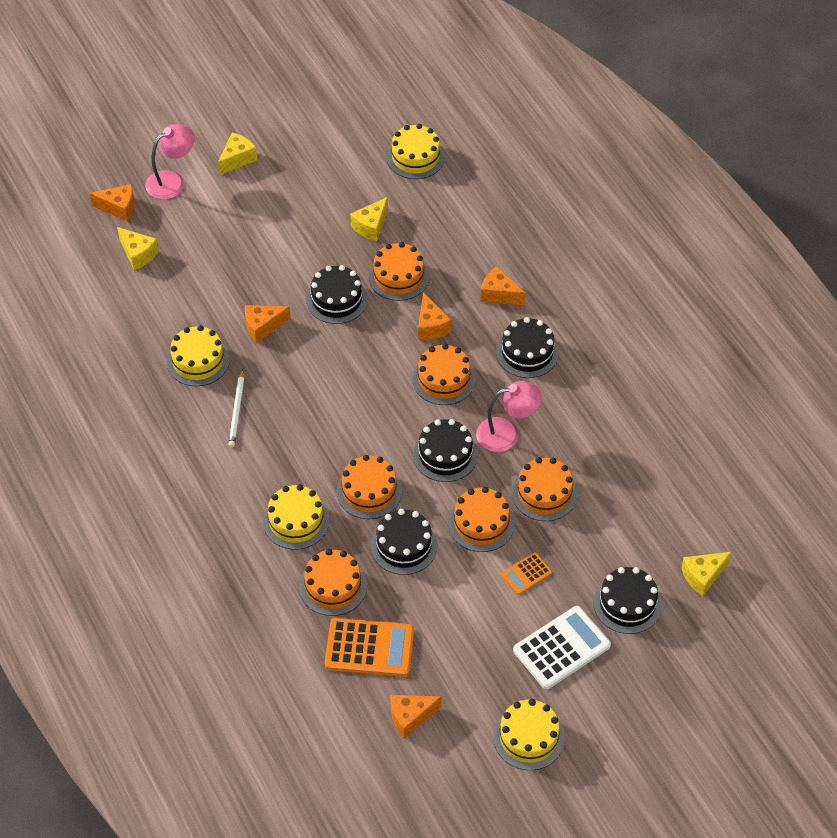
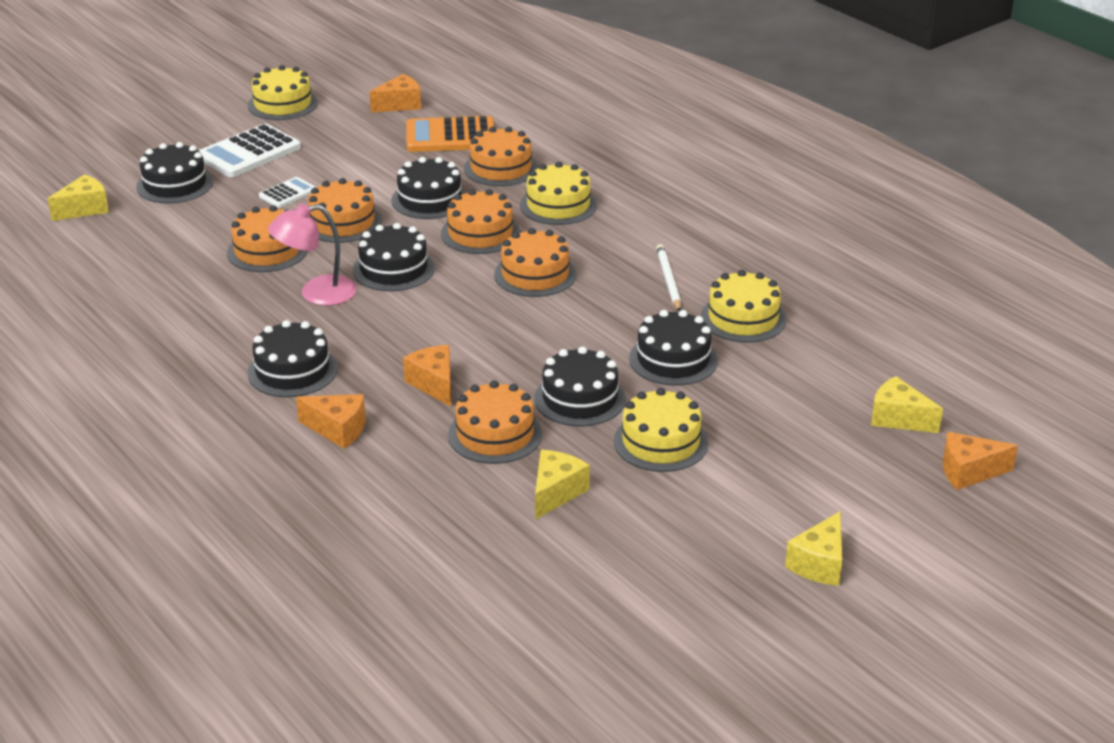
camera: 170 degrees right, 20 degrees down
(172, 181) = (909, 518): pink lamp -> none
(263, 326) = (673, 359): orange cheese -> black cake
(415, 157) = (506, 605): yellow cake -> yellow cake (661, 442)
(443, 379) = (407, 333): orange cake -> orange cake (535, 274)
(526, 574) = (287, 193): orange calculator -> white calculator

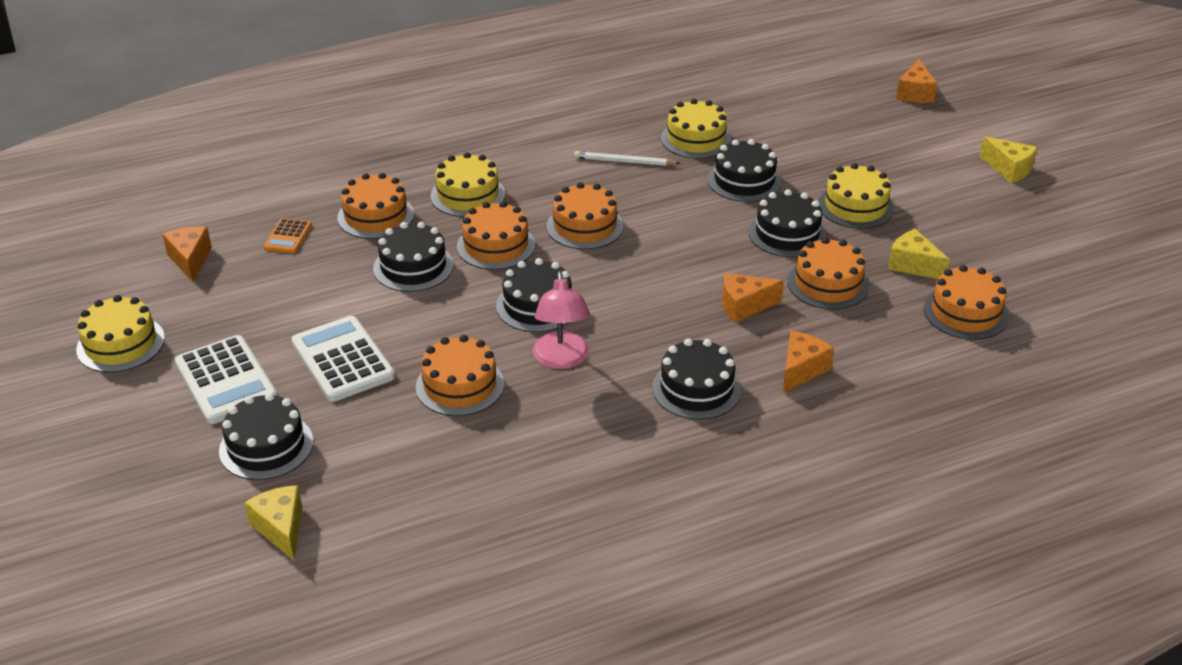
camera: 75 degrees left, 5 degrees up
(287, 193) = (342, 360): white calculator -> white calculator, size x1.87
(342, 222) = (428, 328): orange cake -> orange cake (965, 312)
(450, 136) = (288, 237): orange calculator -> orange calculator, size x0.53
(898, 418) = (848, 104): yellow cheese -> none

